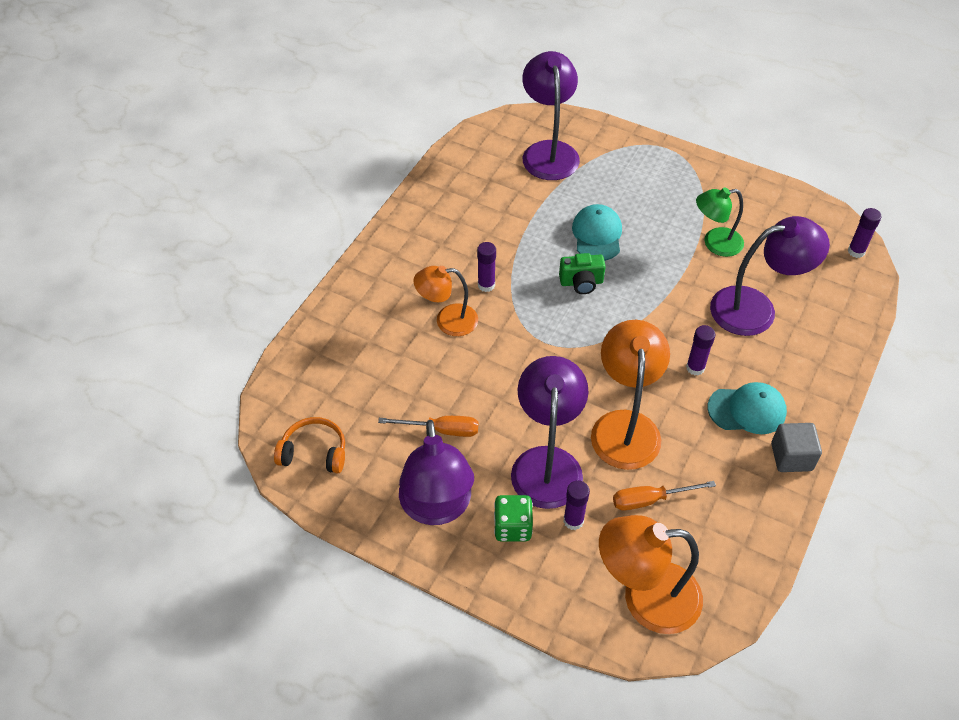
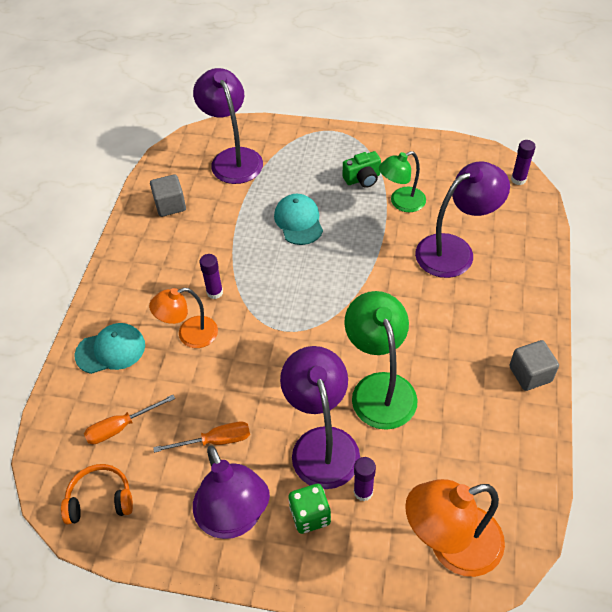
camera: 15 degrees left, 0 degrees up
(468, 184) = (170, 205): none -> grey cube
(581, 282) = (298, 267): green camera -> green camera (362, 179)
(625, 426) = (379, 388): orange lamp -> green lamp
(650, 500) = (424, 450): orange screwdriver -> orange screwdriver (121, 427)
(695, 368) = (422, 317): purple glue stick -> none
(747, 410) = (478, 342): turquoise cap -> turquoise cap (111, 350)

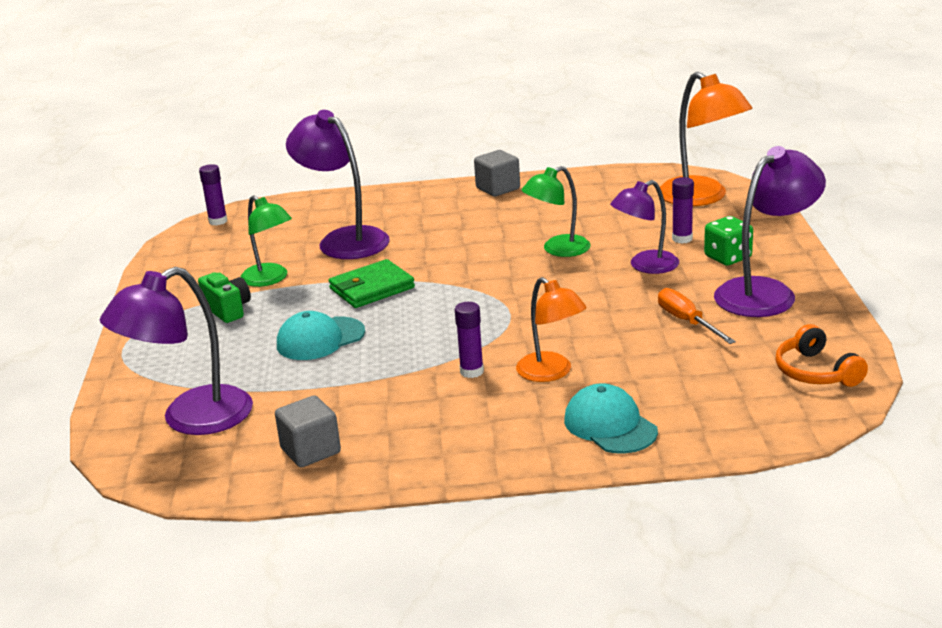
camera: 105 degrees left, 25 degrees down
(121, 427) = (716, 385): orange screwdriver -> none
(322, 443) = (645, 266): purple lamp -> purple lamp, size x0.65
(361, 256) = (372, 288): none -> green wallet
(379, 388) = (558, 249): green lamp -> green lamp, size x0.65

